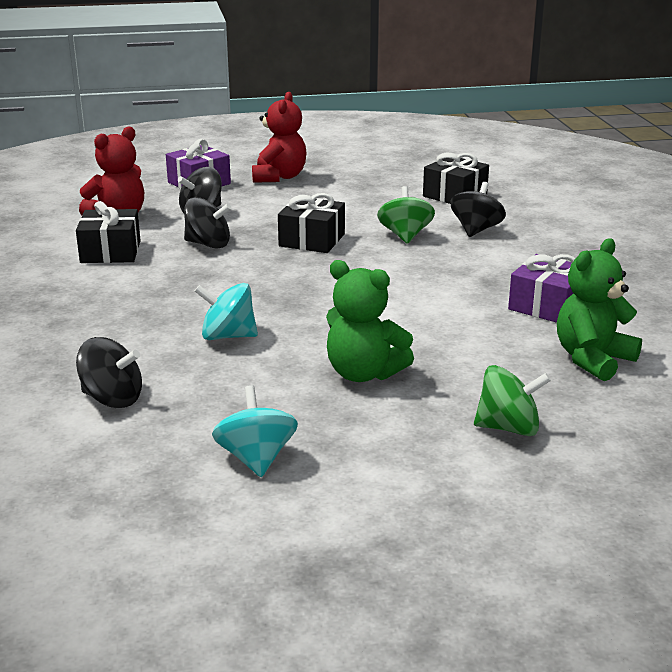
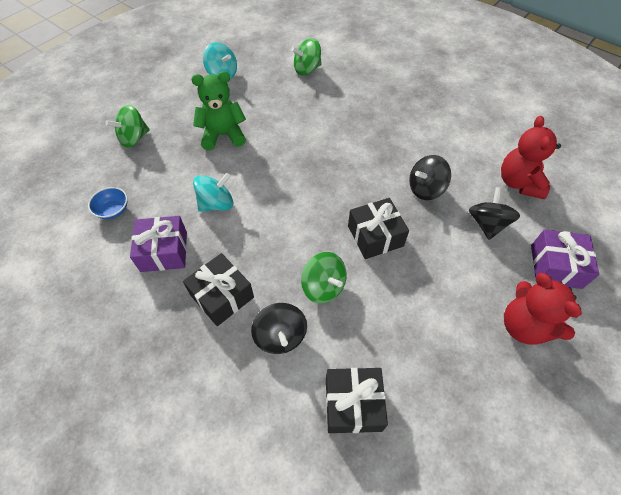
camera: 140 degrees right, 30 degrees up
(110, 252) = (460, 148): black gift -> black gift (222, 296)
(112, 399) = (307, 69): black spinning top -> green spinning top
(228, 336) = (309, 123): turquoise spinning top -> turquoise spinning top (216, 204)
(592, 359) = (113, 210): green teddy bear -> blue bowl

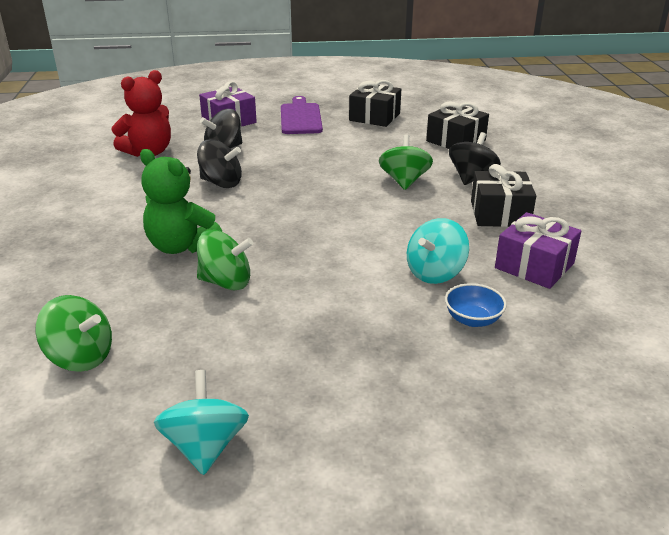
camera: 135 degrees left, 25 degrees down
(113, 210) = (577, 334): blue bowl -> blue bowl (472, 319)
(134, 138) = (482, 421): green spinning top -> green spinning top (226, 282)
(216, 204) = (435, 273): turquoise spinning top -> turquoise spinning top turned 60 degrees counterclockwise
(223, 135) = (339, 339): green teddy bear -> green teddy bear (181, 246)
(375, 236) = (317, 182): black gift -> black gift (374, 117)
(524, 326) = (300, 117): red teddy bear -> purple cutting board

